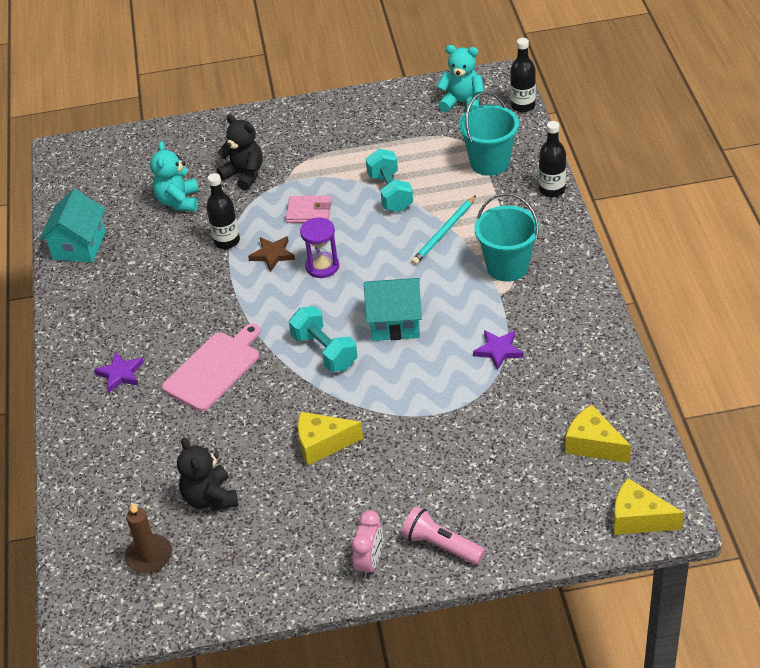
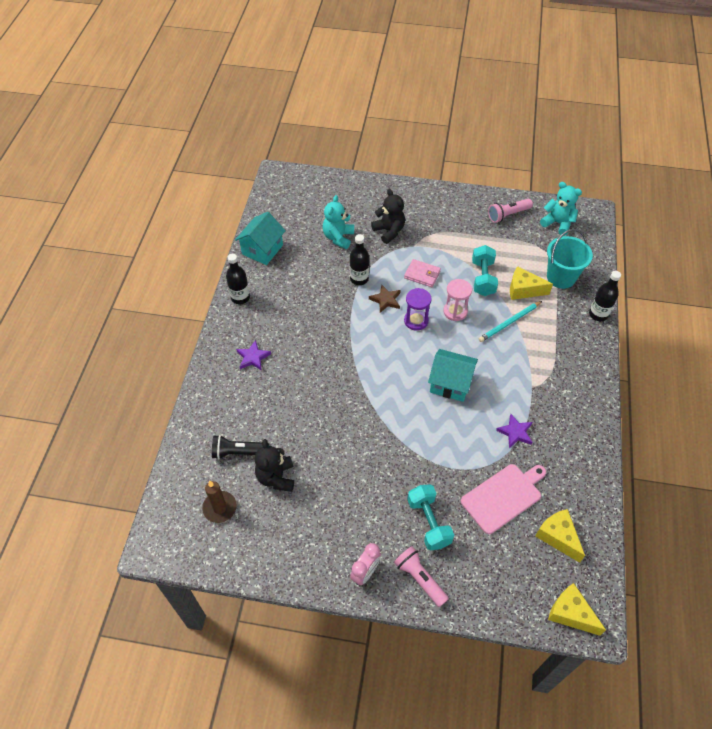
camera: 15 degrees right, 10 degrees up
(147, 487) = (238, 452): none -> black flashlight
(214, 369) = (315, 376): pink cutting board -> pink cutting board (503, 496)
(322, 444) = (366, 463): yellow cheese -> yellow cheese (523, 290)
(324, 351) = (394, 389): turquoise dumbbell -> turquoise dumbbell (429, 522)
(369, 241) = (455, 311): none -> pink hourglass
(394, 111) = (508, 215): none -> pink flashlight
(507, 266) = (545, 366): turquoise bucket -> none
(523, 106) = (600, 239): black bottle -> black bottle (240, 298)

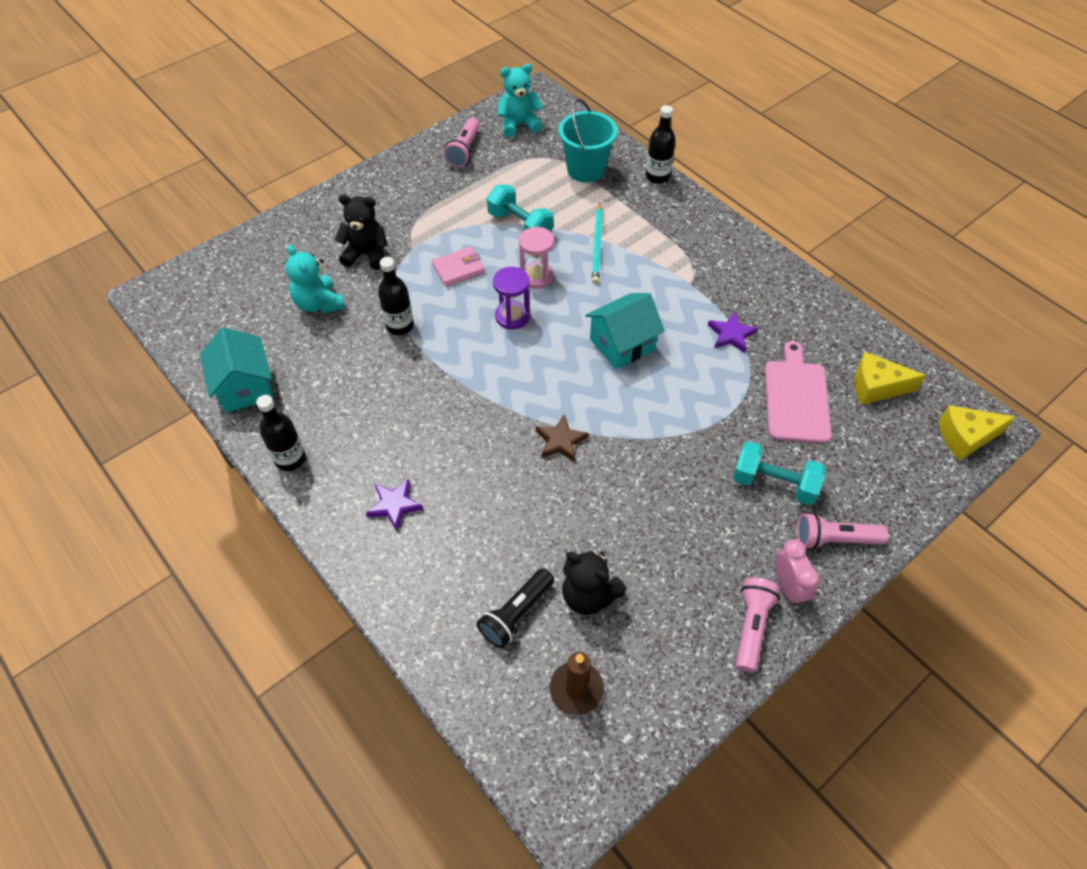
camera: 50 degrees left, 0 degrees up
(324, 569) = (751, 626): none -> pink flashlight
(385, 300) = (456, 322): brown star -> brown star (560, 441)
(523, 290) = (570, 206): yellow cheese -> none

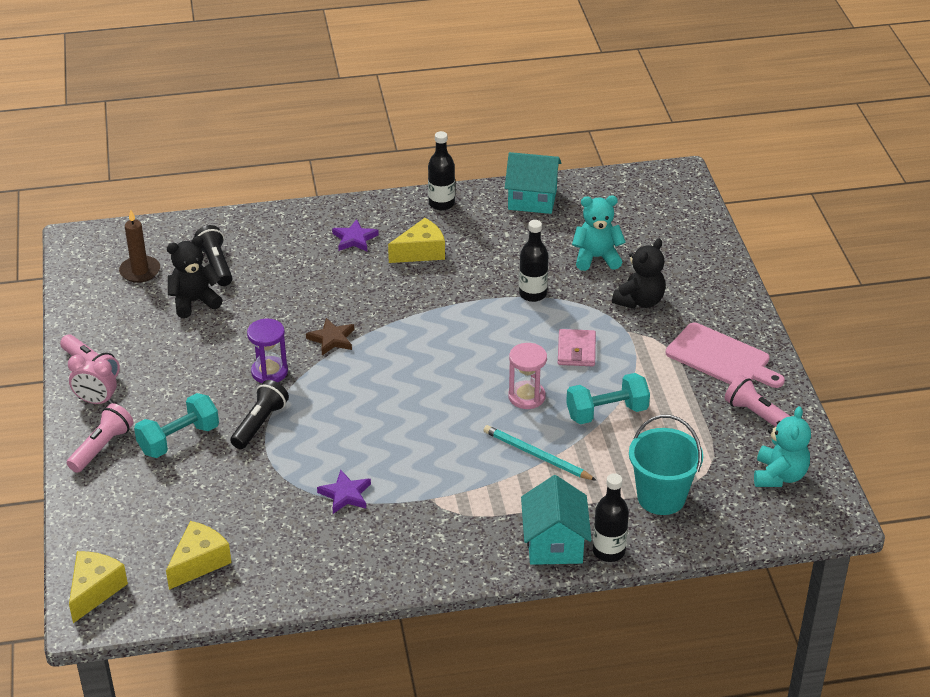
camera: 120 degrees right, 15 degrees down
(384, 437) = (421, 252): none -> yellow cheese
(512, 316) = (488, 362): purple hourglass -> purple hourglass (269, 372)
(622, 344) = (397, 417): turquoise house -> turquoise house (554, 544)
(706, 434) = (260, 423): none -> black flashlight
(796, 398) = (240, 500): pink cutting board -> pink cutting board (721, 358)

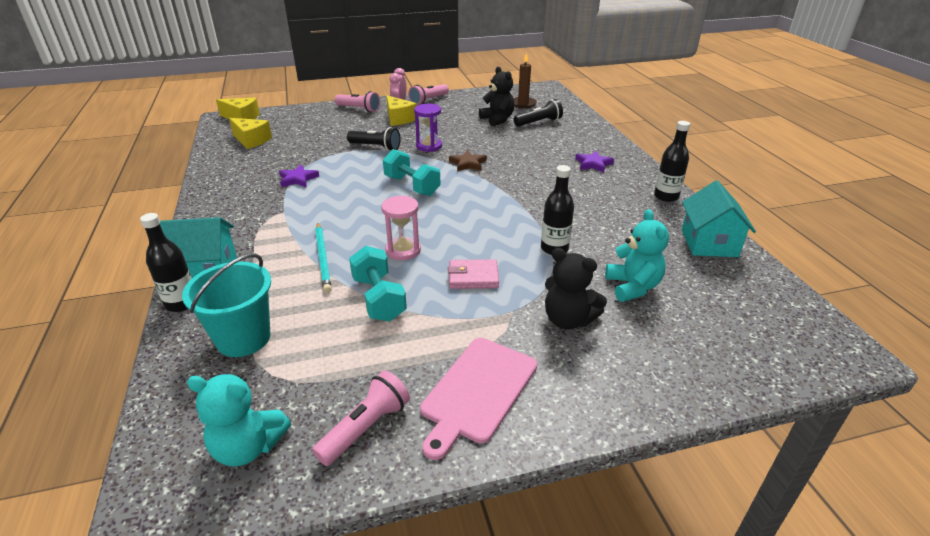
camera: 85 degrees right, 5 degrees down
(179, 439) = (363, 126): turquoise dumbbell -> turquoise dumbbell (412, 186)
(421, 252) = (591, 191): yellow cheese -> yellow cheese (399, 119)
(536, 455) = (323, 258): turquoise pencil -> turquoise pencil turned 135 degrees clockwise

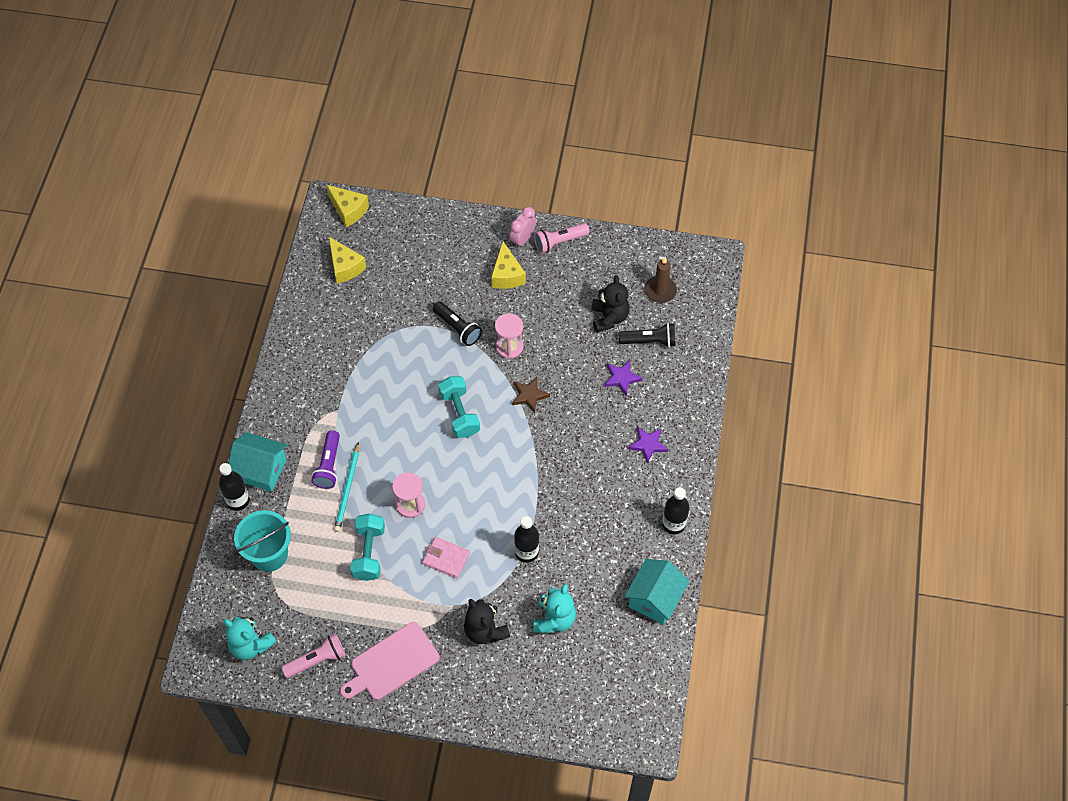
camera: 25 degrees right, 25 degrees up
(291, 248) = (329, 465): none -> purple flashlight
(298, 179) = (365, 361): purple star -> purple star (621, 378)
(359, 109) = (475, 235): pink flashlight -> none
(429, 146) = (509, 347): purple hourglass -> pink hourglass

